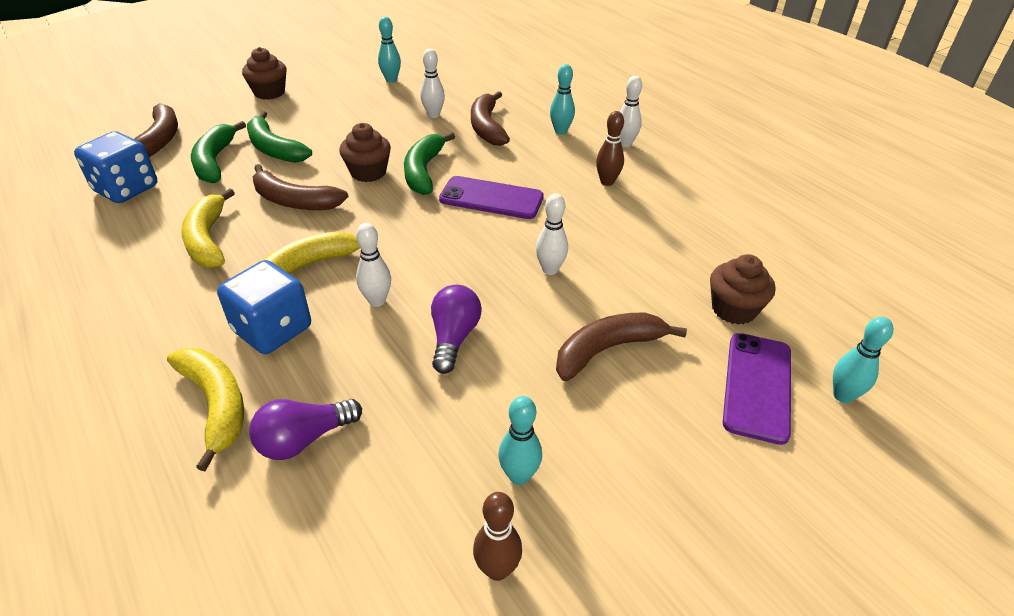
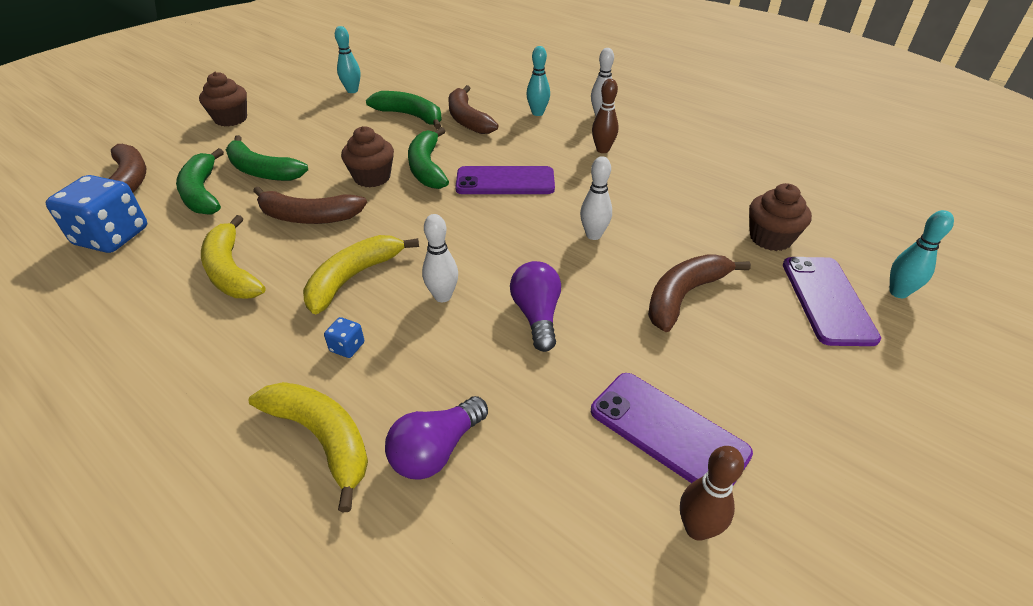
camera: 15 degrees left, 0 degrees up
(272, 329) = (347, 347): blue dice -> blue dice, size x0.42
(433, 115) = (410, 116): white bowling pin -> green banana
(519, 476) = (668, 432): turquoise bowling pin -> purple phone

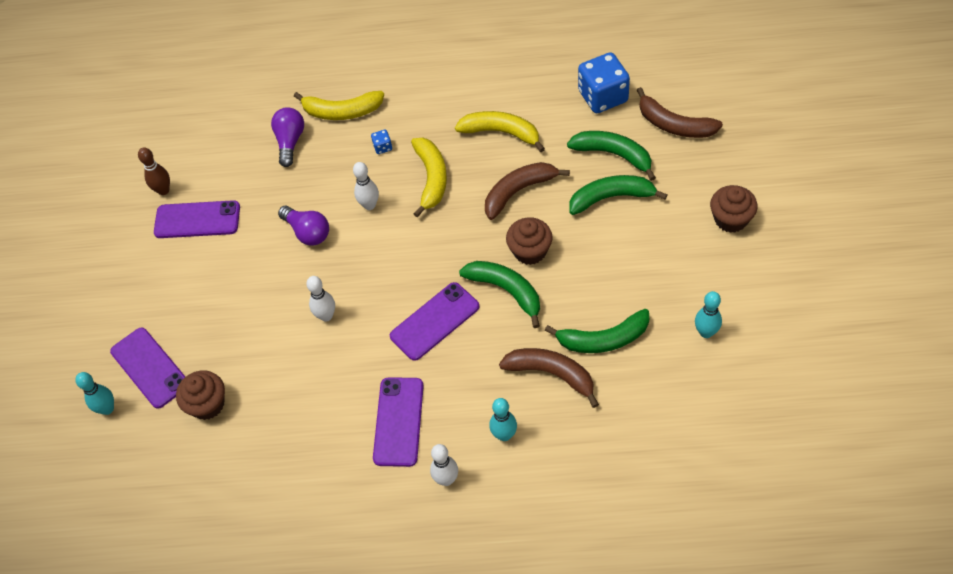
camera: 145 degrees right, 15 degrees up
(602, 150) = (398, 421): brown bowling pin -> purple phone
(683, 296) = (236, 306): brown banana -> none

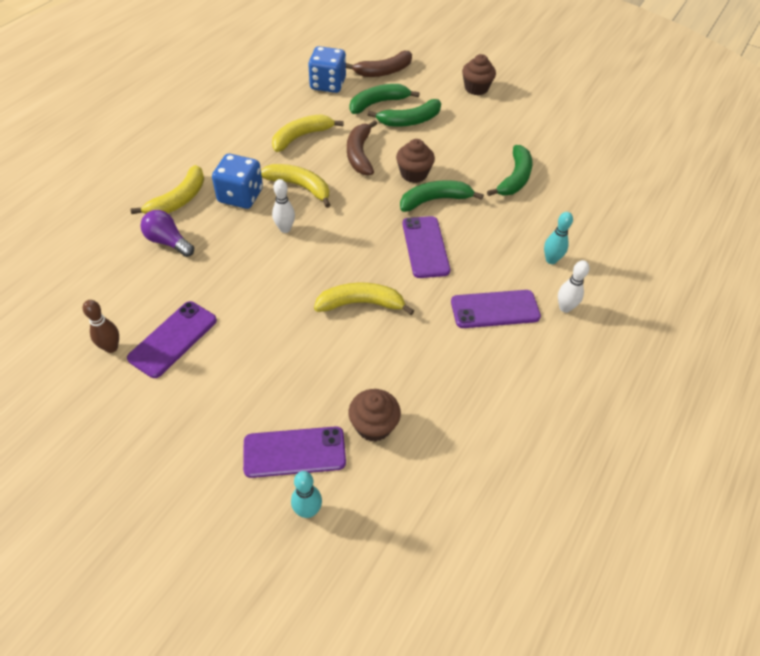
camera: 65 degrees left, 5 degrees down
(307, 232) = (269, 275): purple light bulb -> none
(326, 316) = (361, 303): white bowling pin -> yellow banana
(382, 147) = (240, 196): blue dice -> blue dice, size x2.40
(398, 421) = (495, 309): purple phone -> purple phone turned 45 degrees counterclockwise
(551, 374) = (521, 214): brown banana -> none
(611, 197) = (410, 121): green banana -> green banana turned 135 degrees counterclockwise
(706, 332) = (547, 137): turquoise bowling pin -> none

